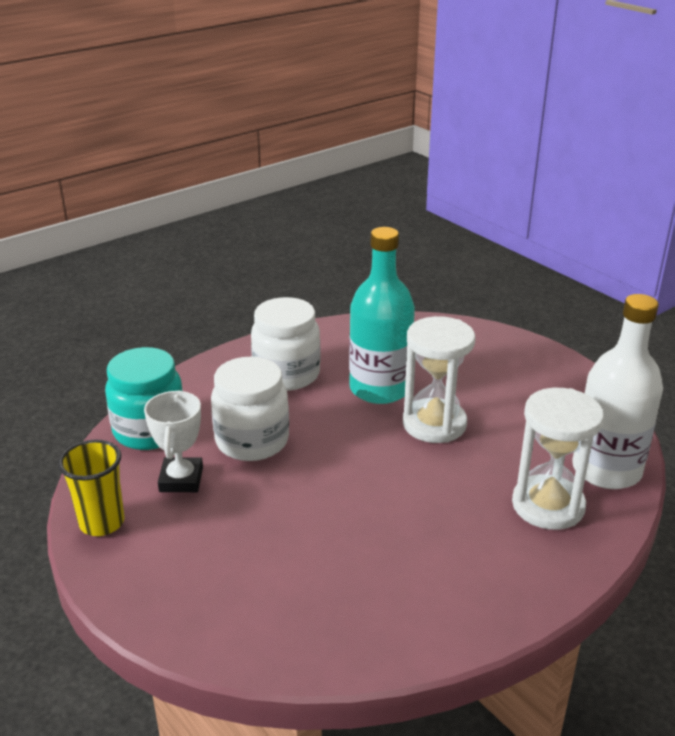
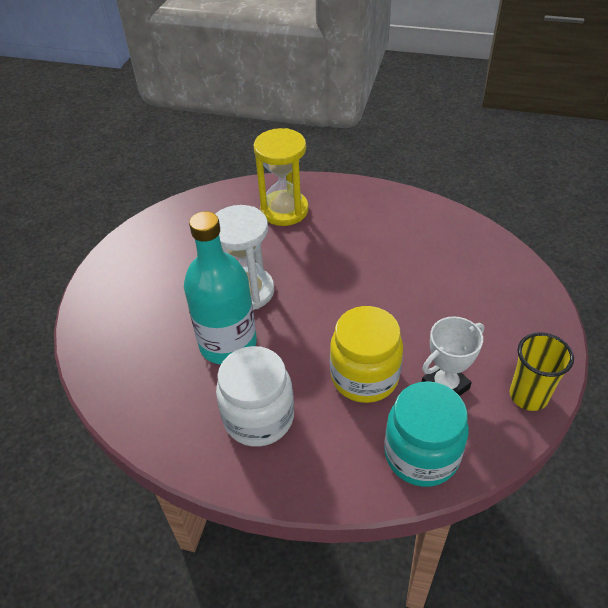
camera: 125 degrees left, 15 degrees up
(252, 441) = (364, 377): white jar -> yellow jar
(548, 505) = (284, 210): white hourglass -> yellow hourglass
(606, 470) = (227, 201): white bottle -> none

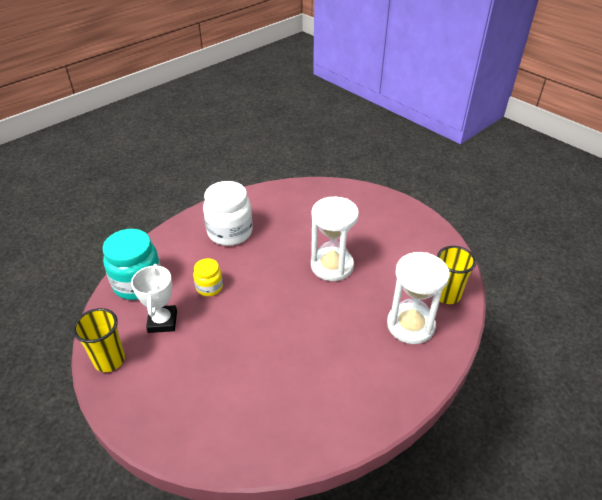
camera: 120 degrees right, 5 degrees down
(228, 202) = (446, 295): none -> yellow cup
(228, 344) = (293, 240): turquoise bottle -> none
(284, 210) = (410, 325): yellow hourglass -> white hourglass
(364, 377) = (209, 287): yellow jar -> yellow jar, size x0.54

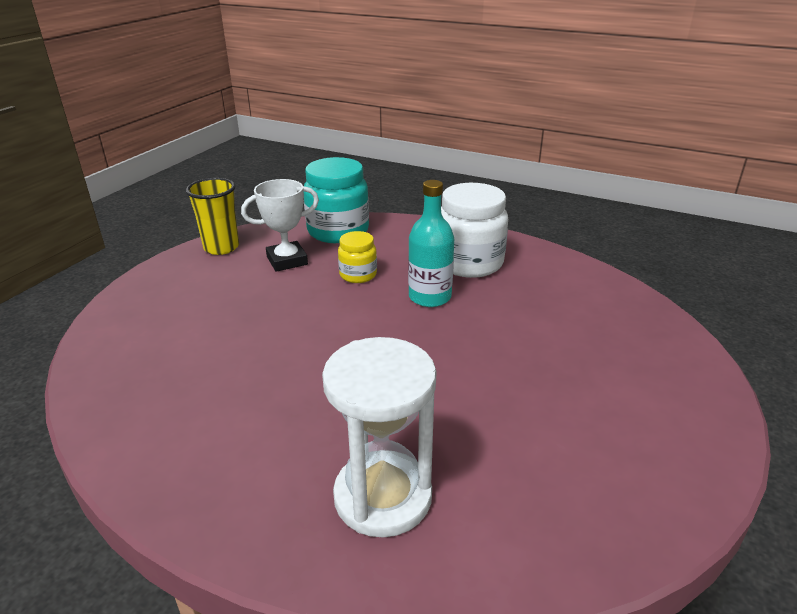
camera: 70 degrees right, 10 degrees down
(257, 261) = (430, 297): none -> turquoise bottle
(332, 266) = (470, 367): white hourglass -> none
(446, 295) = (499, 544): yellow cup -> none

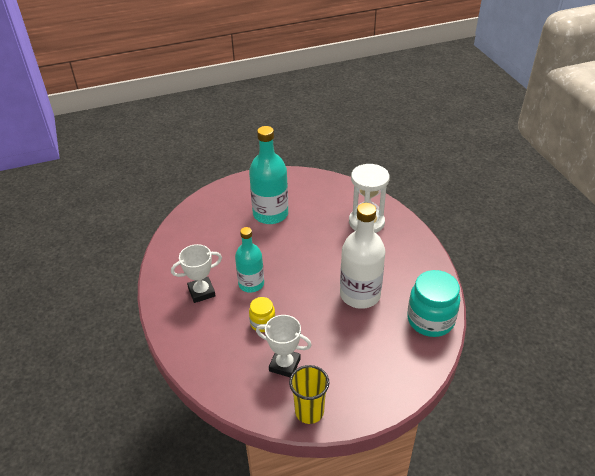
camera: 135 degrees left, 10 degrees up
(265, 363) = (360, 295): none -> white bottle
(338, 231) = (225, 374): turquoise jar -> turquoise jar (430, 320)
(469, 263) = (201, 292): white jar -> white trophy
(564, 392) = (270, 214): none -> turquoise bottle

